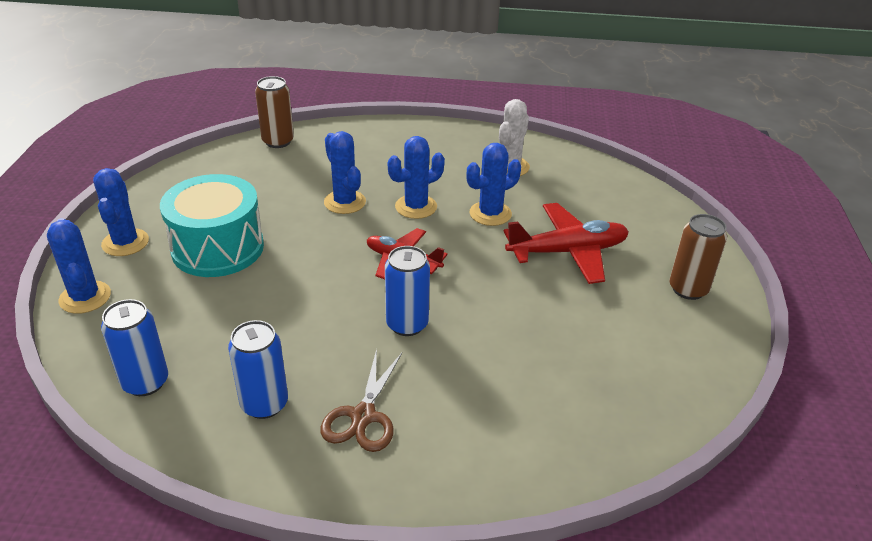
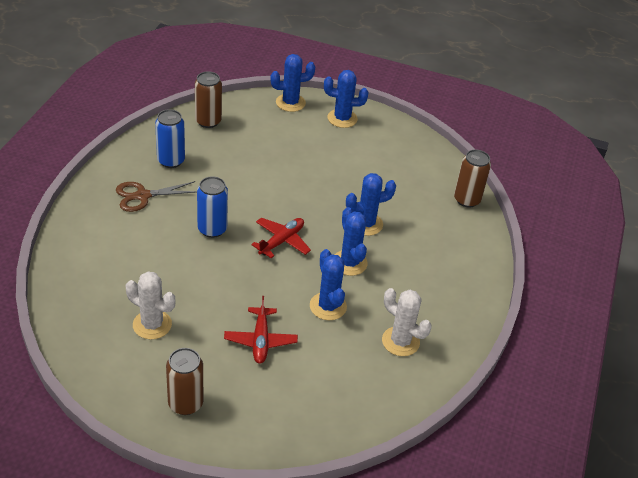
camera: 100 degrees right, 5 degrees up
(145, 382) = (208, 121): blue can -> brown can
(218, 248) = (324, 156): turquoise drum -> none
(363, 416) = (142, 196): brown scissors -> brown scissors turned 45 degrees counterclockwise
(567, 252) = (260, 340): red plane -> red plane, size x0.65
(602, 341) = (152, 325): none -> white cactus

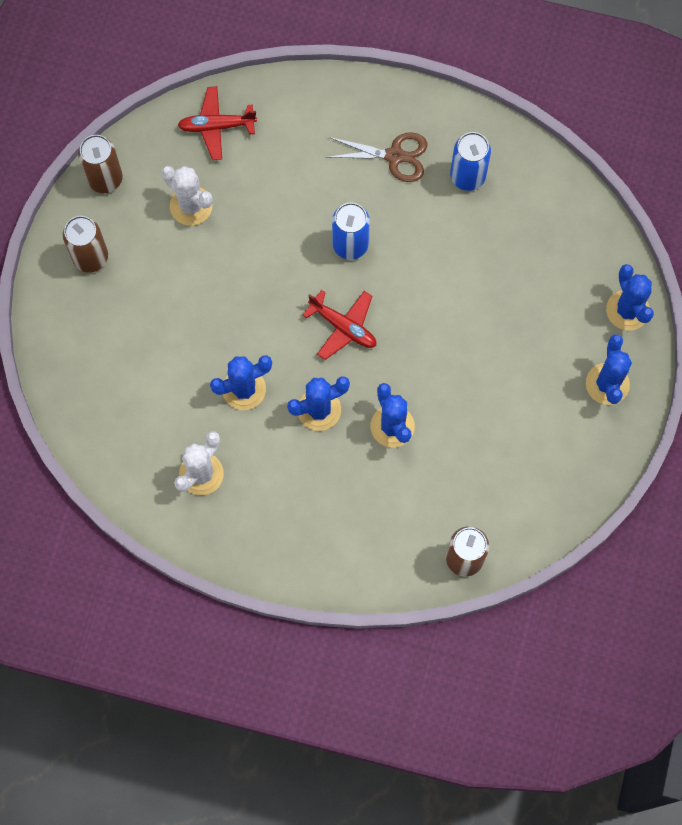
camera: 90 degrees right, 30 degrees up
(142, 196) = (394, 156): brown scissors -> brown scissors turned 120 degrees clockwise
(152, 325) = (191, 206): white cactus -> white cactus turned 75 degrees counterclockwise
(208, 121) = (559, 208): brown can -> brown can (105, 179)
(260, 340) = (183, 320): red plane -> red plane (216, 126)

